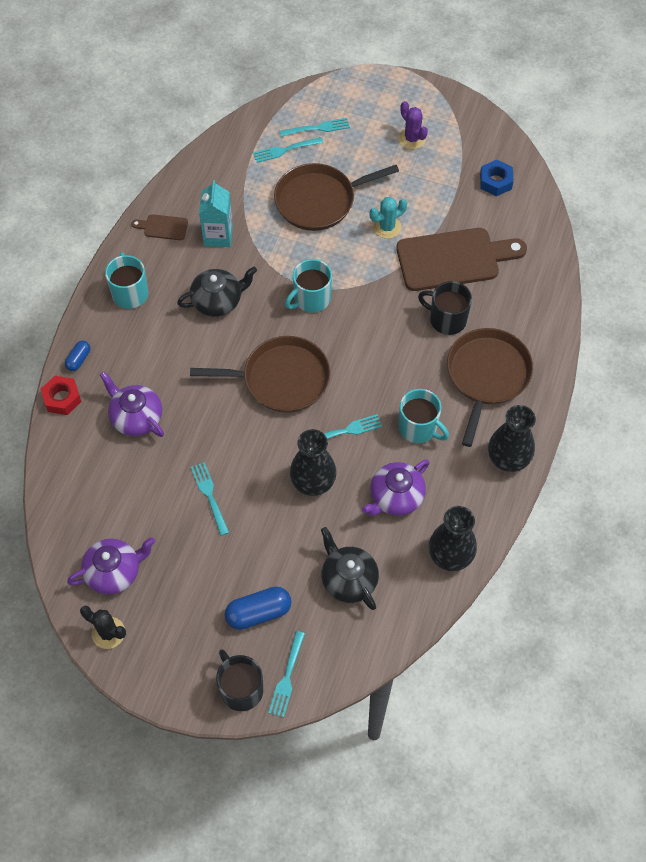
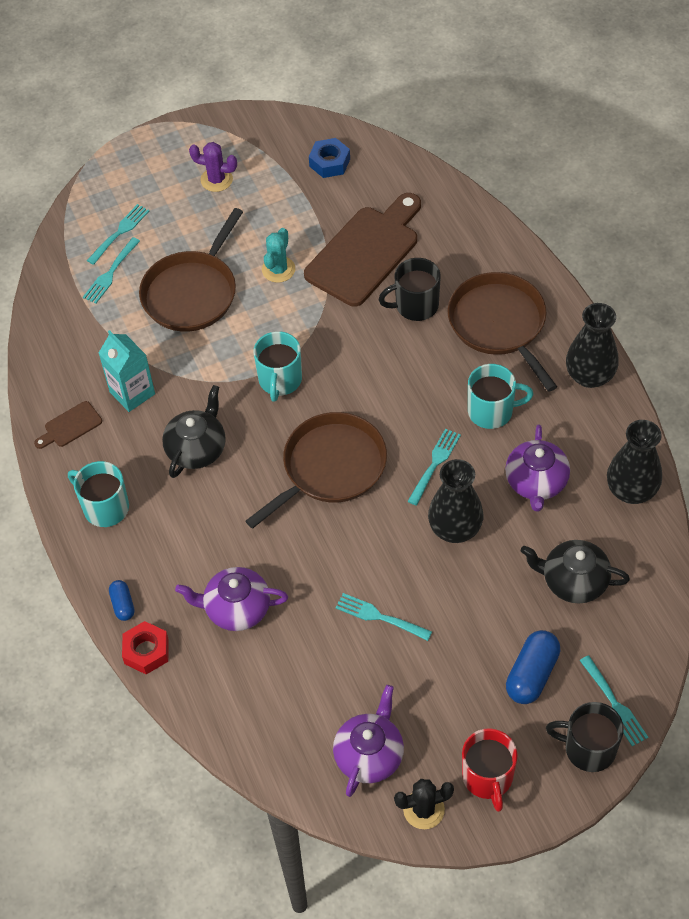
camera: 40 degrees left, 5 degrees down
(164, 649) = (487, 777): none -> red mug

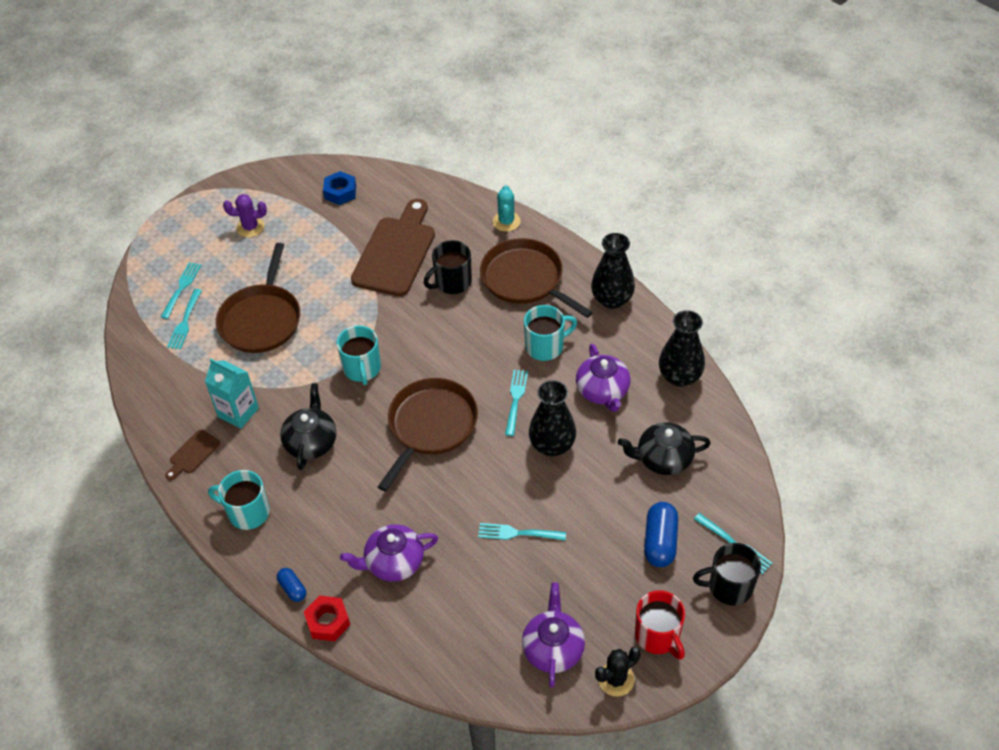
camera: 20 degrees left, 5 degrees down
(278, 269) = (328, 283): turquoise cactus -> turquoise cactus (506, 221)

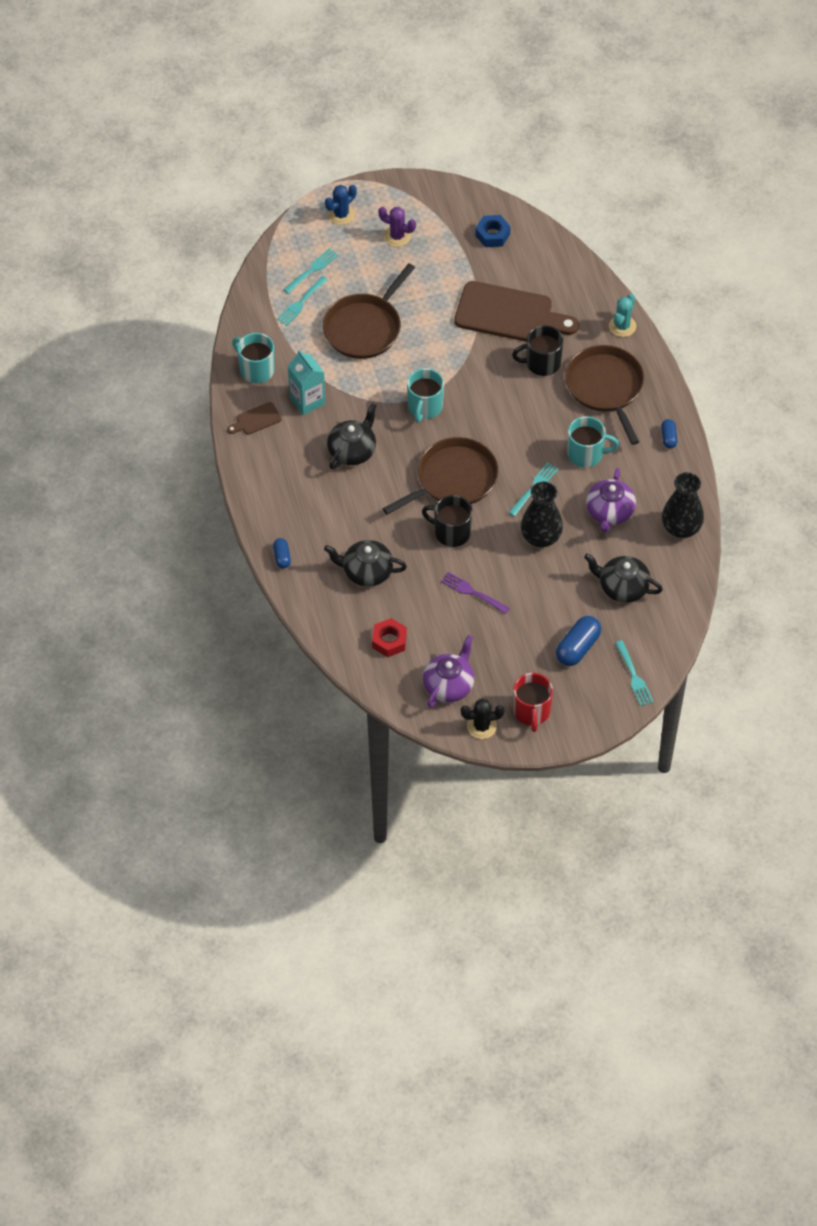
camera: 25 degrees right, 5 degrees up
(186, 229) = (341, 214): none -> blue cactus
(247, 512) = (276, 485): turquoise mug -> turquoise mug (256, 369)
(328, 622) = (295, 592): red nut -> red nut (389, 641)
(394, 562) = (366, 572): purple teapot -> black teapot
(396, 252) = (509, 314): brown cutting board -> brown cutting board turned 60 degrees clockwise
(518, 533) = (472, 592): turquoise fork -> purple fork
(612, 299) = (668, 438): black vase -> blue capsule
(729, 586) = (608, 703): black mug -> black mug (451, 532)

